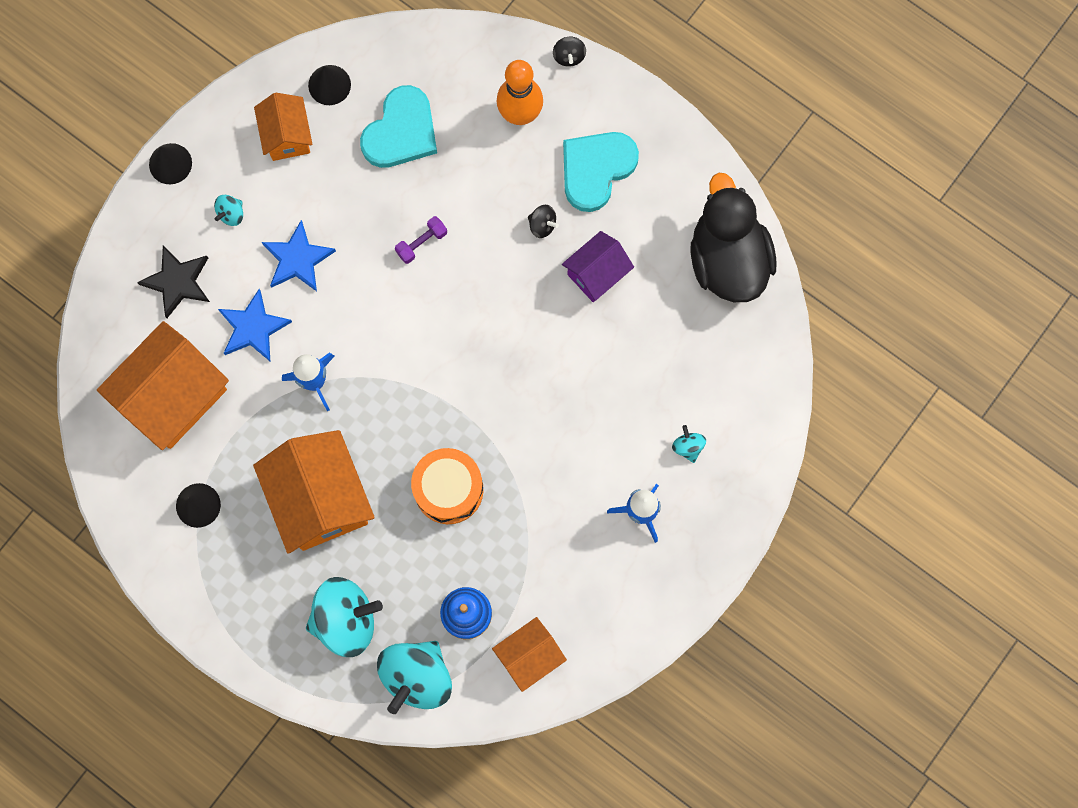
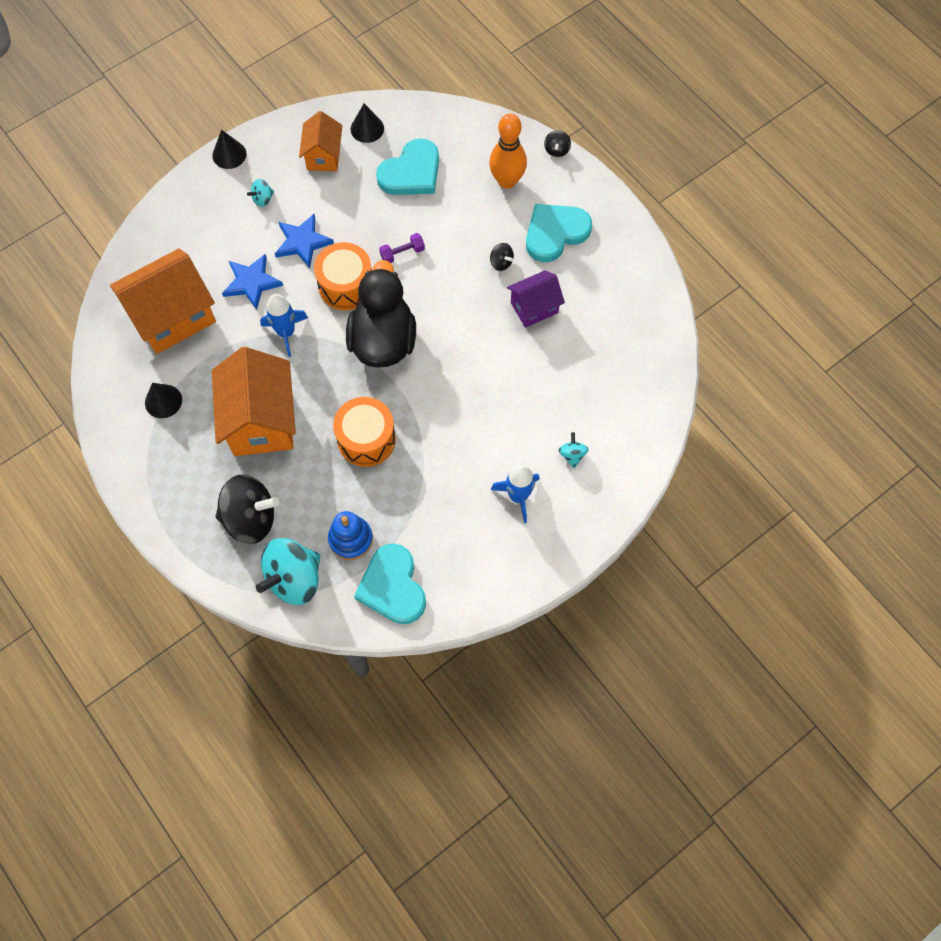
camera: 15 degrees right, 10 degrees down
(177, 282) = (205, 236): black star -> none
(346, 620) = (250, 518): turquoise spinning top -> black spinning top
(367, 303) = (346, 286): none -> orange drum
(529, 656) = (392, 586): orange house -> turquoise heart
(727, 259) = (643, 322): black duck -> black duck (383, 340)

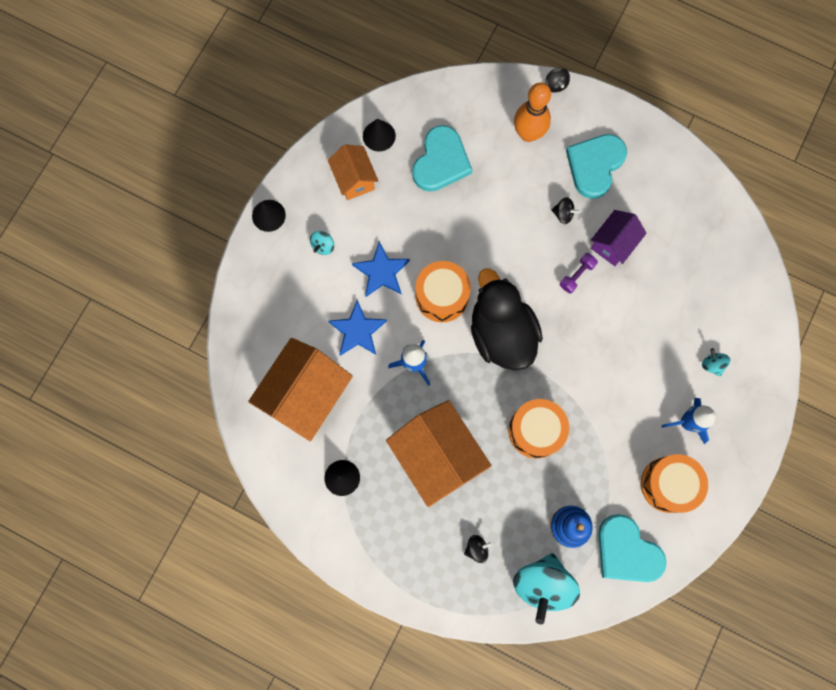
camera: 25 degrees left, 10 degrees up
(250, 518) = (477, 548): black spinning top -> black spinning top, size x0.44
(402, 253) = (474, 243): purple dumbbell -> purple dumbbell (577, 275)
(468, 544) = (668, 484): none -> orange drum

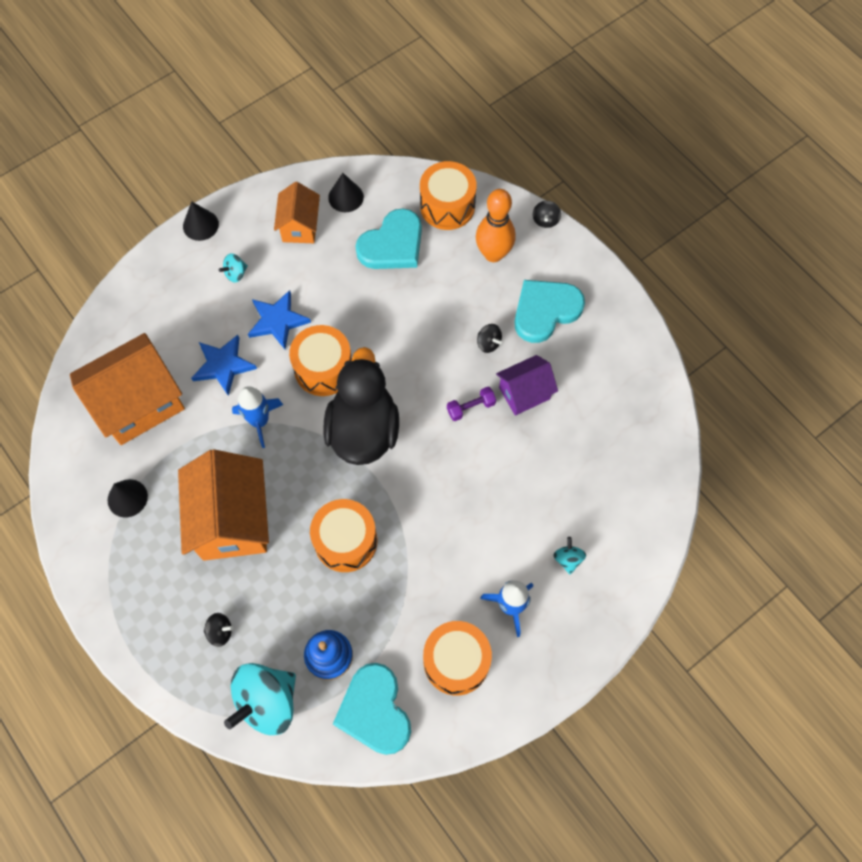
camera: 25 degrees right, 10 degrees down
(468, 107) = (447, 206): none -> orange drum

